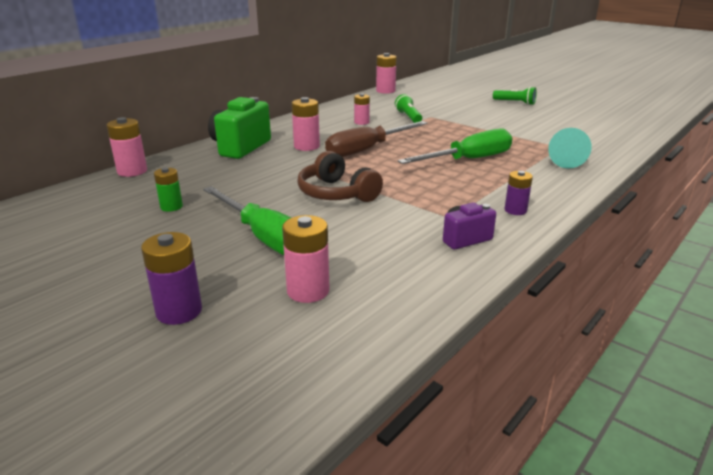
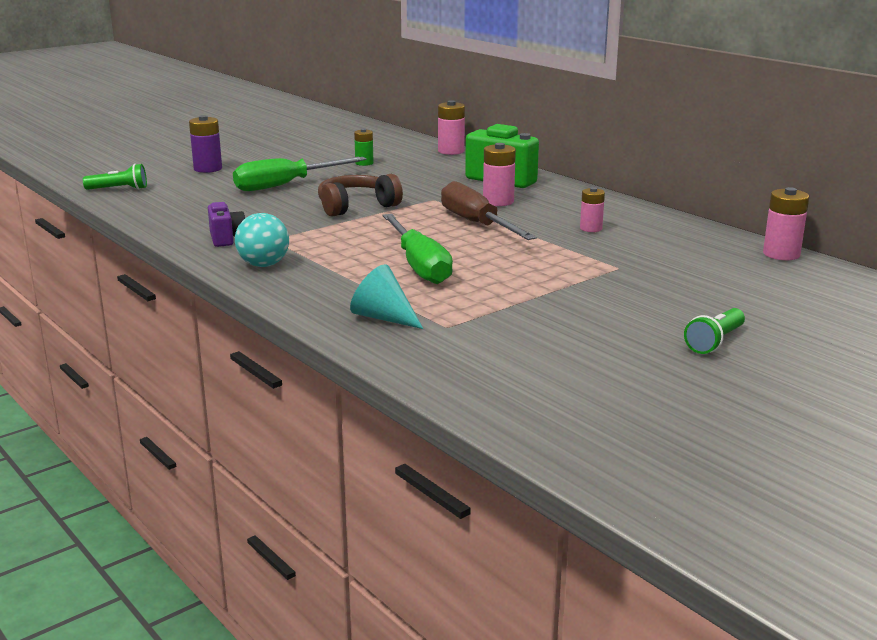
camera: 100 degrees right, 5 degrees down
(308, 291) = (199, 193): pink battery -> none
(408, 117) = (615, 254): green flashlight -> green flashlight (119, 189)
(515, 210) = (263, 265): purple battery -> turquoise ball

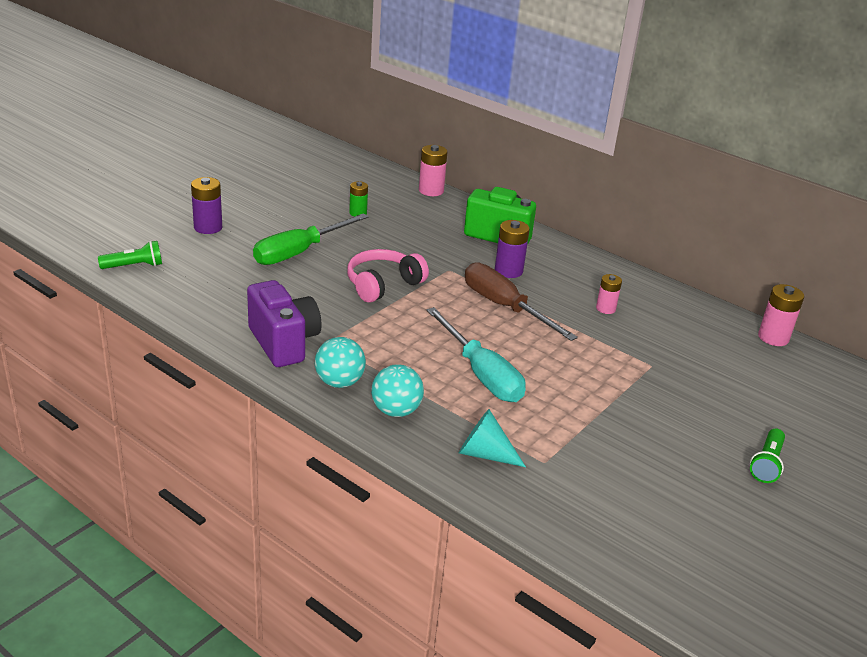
camera: 15 degrees left, 10 degrees up
(226, 238) = (283, 343): purple camera -> purple camera, size x1.77
(308, 285) = (396, 411): none -> turquoise ball
(356, 206) = (383, 284): brown headphones -> pink headphones
(419, 265) = (481, 374): green screwdriver -> turquoise screwdriver
(498, 201) = (508, 271): pink battery -> purple battery

